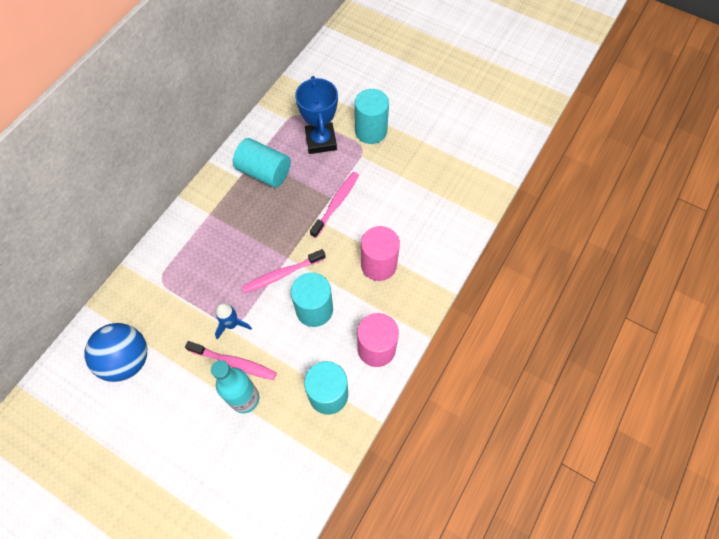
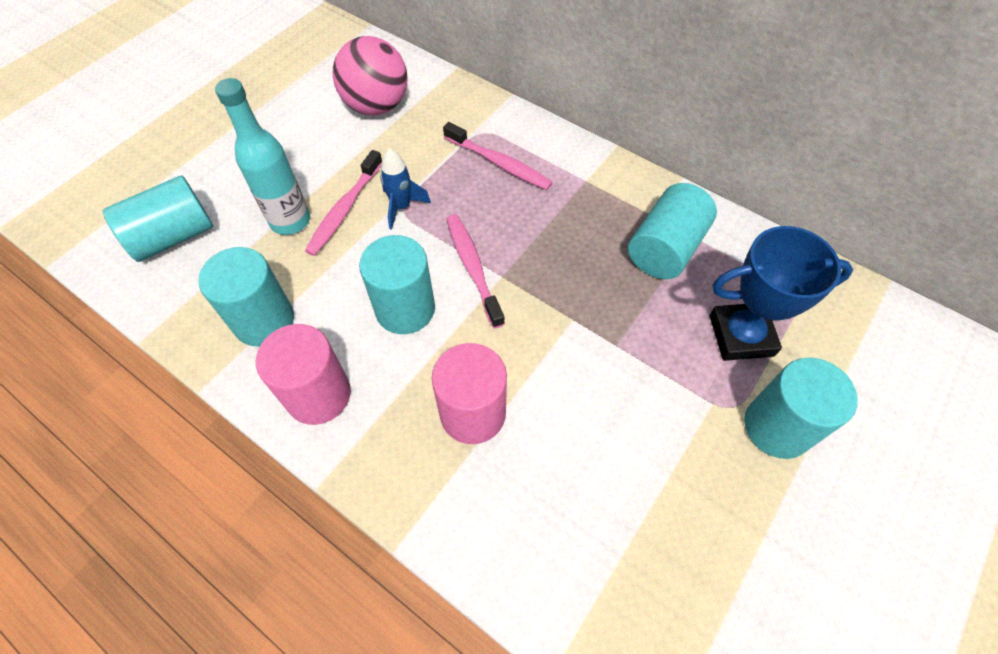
camera: 95 degrees right, 5 degrees down
(127, 360) = (376, 106): blue ball -> pink ball
(260, 483) = (173, 236): none -> turquoise cylinder
(336, 204) = (602, 352): pink toothbrush -> pink toothbrush (499, 163)

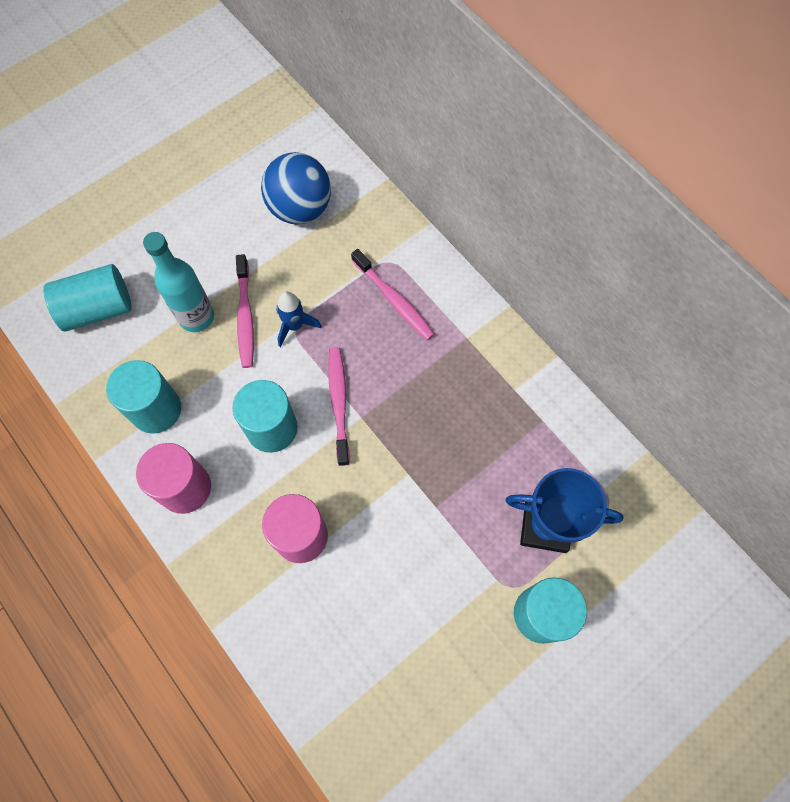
camera: 15 degrees right, 10 degrees up
(345, 209) = (245, 316): pink toothbrush -> pink toothbrush turned 45 degrees counterclockwise
(376, 106) = (300, 208): pink ball -> blue ball
(665, 248) = (512, 426): turquoise cylinder -> none

